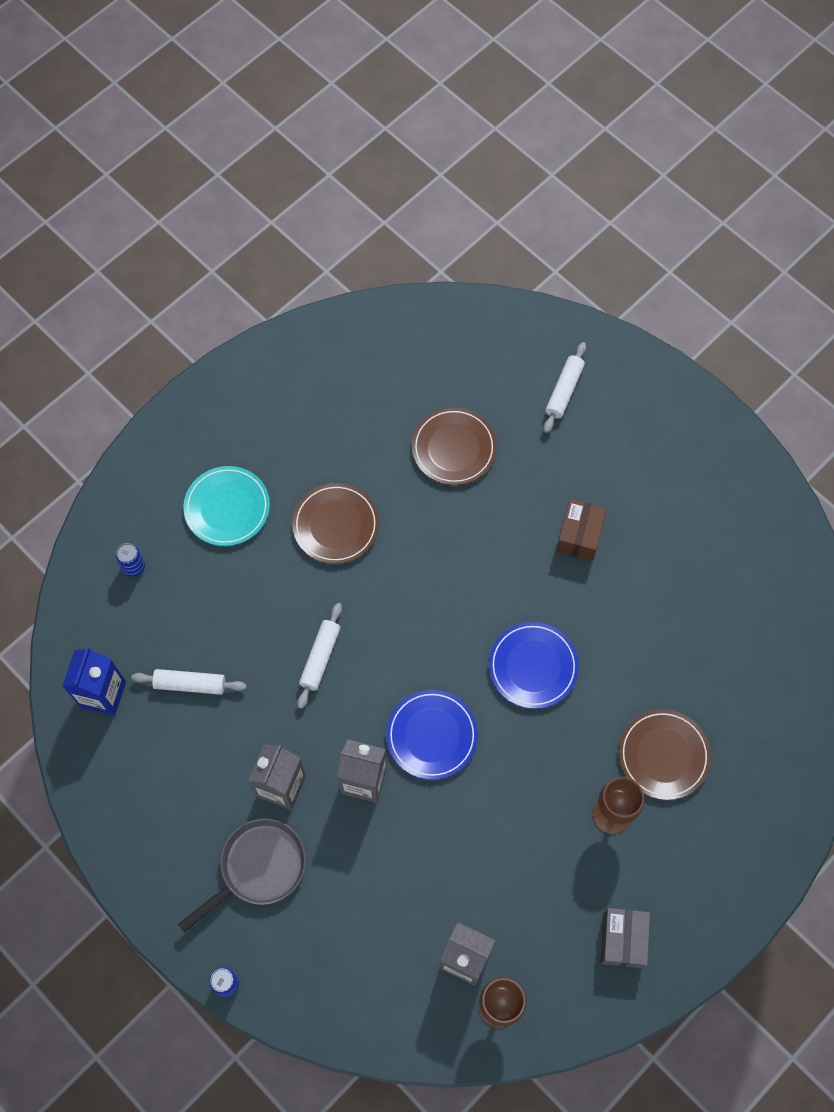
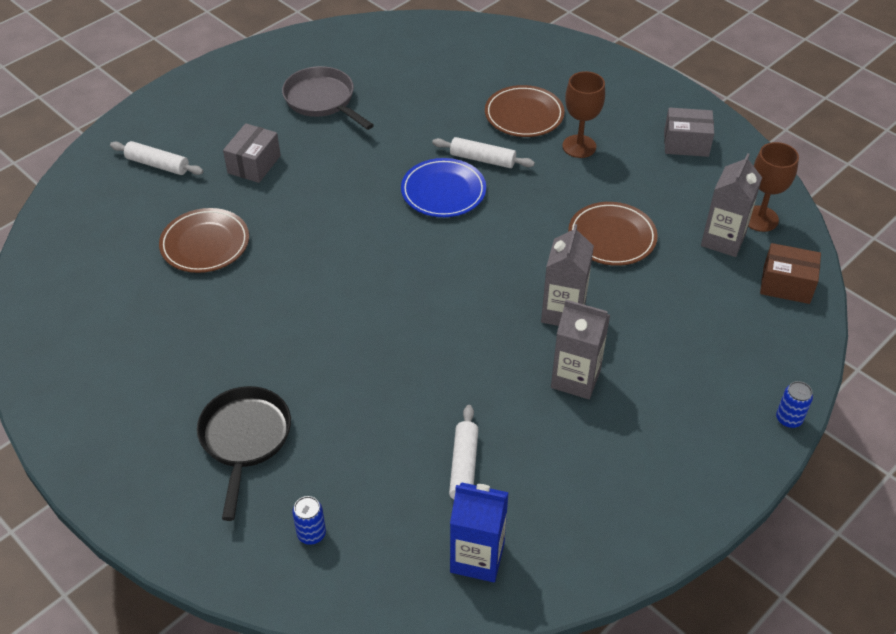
camera: 90 degrees left, 20 degrees down
(227, 508) = (245, 439): turquoise plate -> black pan
(258, 868) = (665, 396): grey pan -> grey pan (322, 100)
(320, 658) = (433, 349): white rolling pin -> white rolling pin (482, 159)
(336, 525) = (280, 338): brown plate -> brown plate (612, 237)
(432, 735) = (514, 261): blue plate -> none
(568, 479) = (254, 164): none -> grey box
(579, 535) = (313, 158): brown box -> brown box (786, 284)

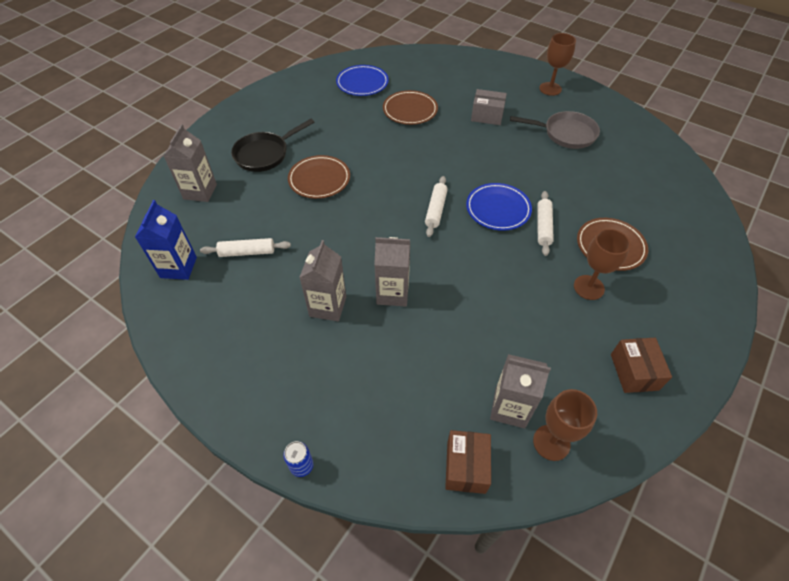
camera: 80 degrees right, 5 degrees up
(104, 293) = (362, 83): none -> blue plate
(158, 164) = (470, 79): white rolling pin -> white rolling pin (436, 210)
(220, 91) = (550, 89): none -> brown goblet
(245, 439) = (264, 154): black pan -> black pan turned 150 degrees clockwise
(311, 534) = (200, 191): blue can -> grey carton
(322, 100) = (566, 134): grey pan -> grey pan turned 60 degrees clockwise
(612, 237) = (484, 319): brown plate -> brown plate (319, 179)
(686, 143) = (634, 372): grey box -> brown box

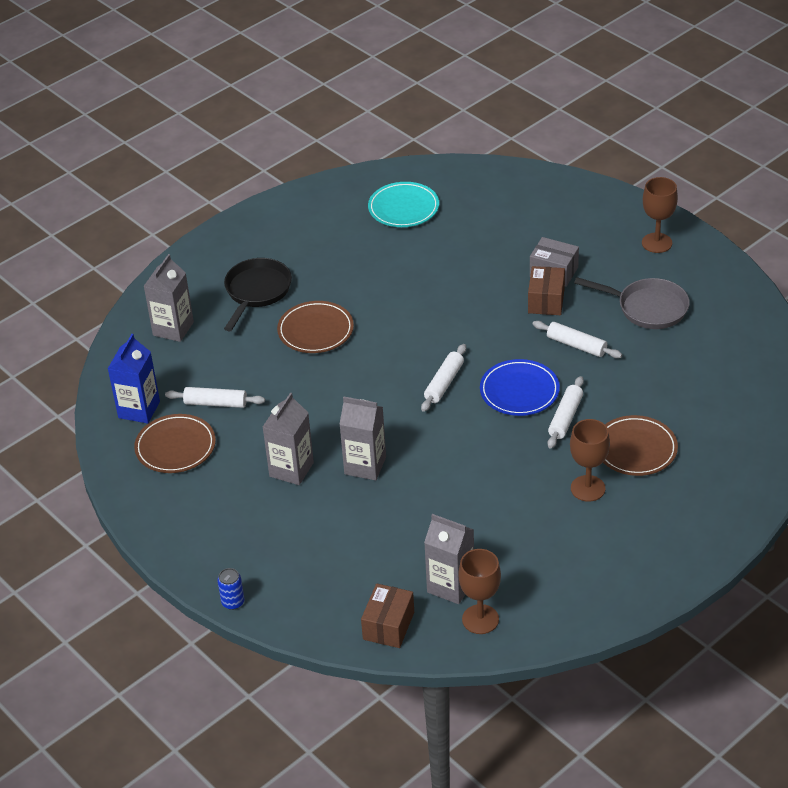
camera: 15 degrees right, 10 degrees down
(264, 154) = (256, 291): black pan -> black pan turned 135 degrees clockwise
(362, 83) = (403, 208): blue plate -> turquoise plate
(410, 110) = (455, 253): brown plate -> brown plate (175, 447)
(526, 167) = (576, 345): none -> white rolling pin
(634, 372) = (596, 573): brown box -> brown box (546, 301)

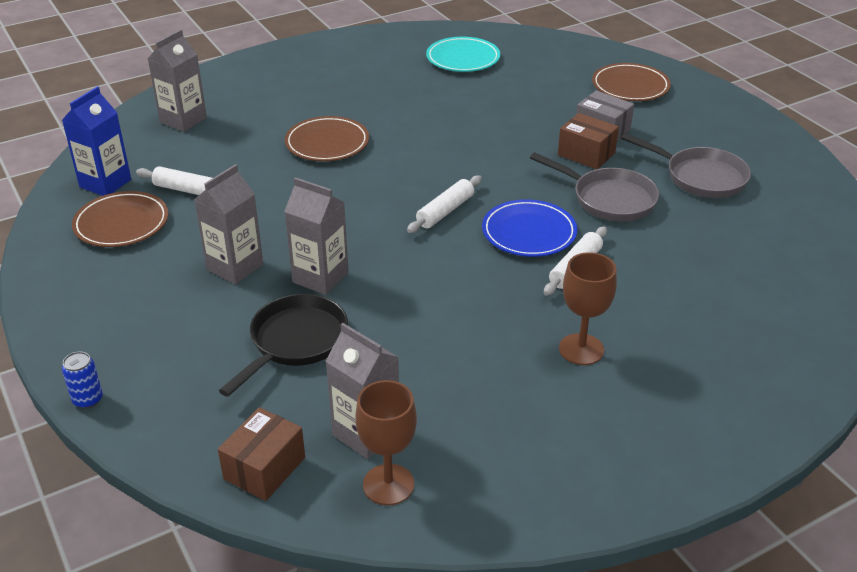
camera: 10 degrees right, 5 degrees down
(256, 291) = (284, 102): black pan -> black pan (295, 342)
(546, 301) = (586, 154): brown box -> brown box turned 75 degrees counterclockwise
(576, 345) = (609, 199): white rolling pin -> grey pan
(635, 449) = (653, 316): brown plate -> brown plate (630, 86)
(657, 243) = (723, 122): brown goblet -> none

